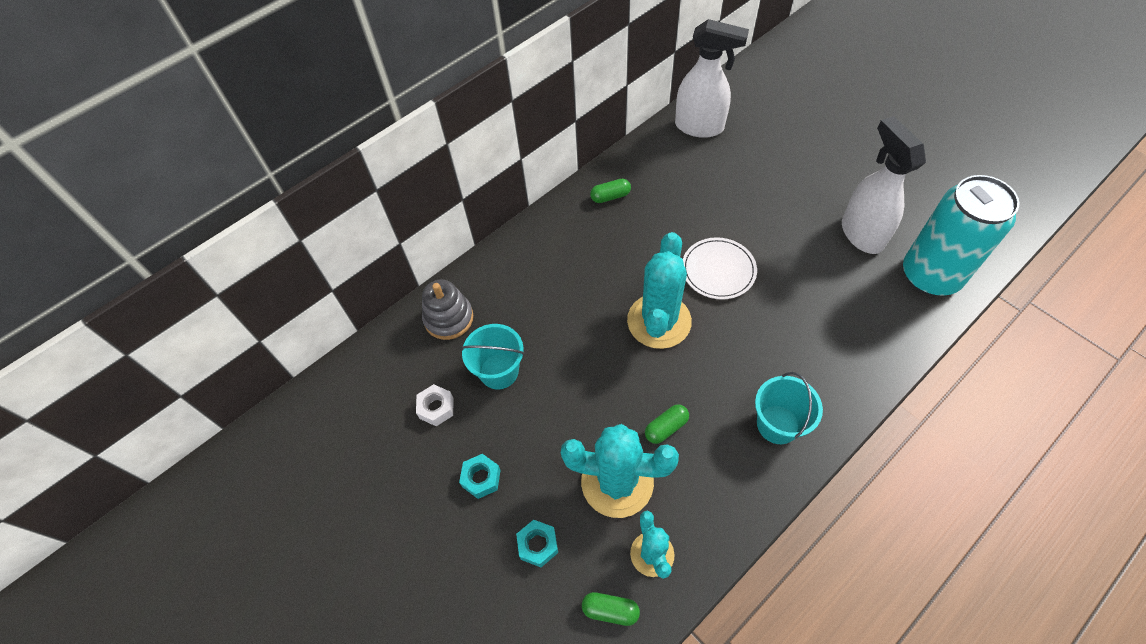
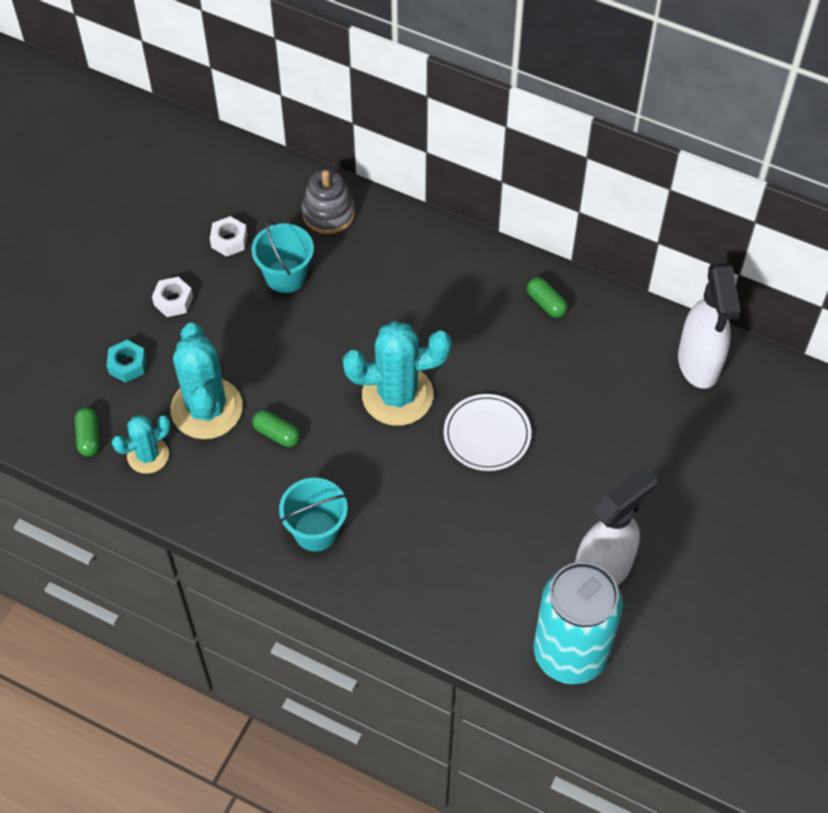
camera: 65 degrees right, 0 degrees up
(481, 478) = (173, 301): turquoise nut -> white nut

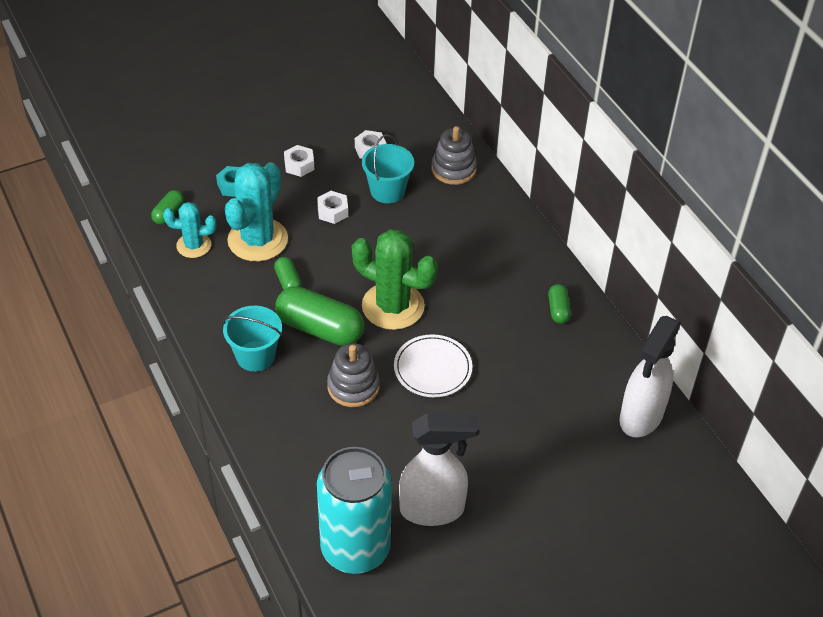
camera: 35 degrees right, 10 degrees down
(252, 331) = (332, 211): none -> white nut
(350, 463) = (320, 329): none -> green capsule
(397, 395) = (393, 306): turquoise cactus -> green cactus
(433, 500) = (353, 386): none -> grey stacking toy

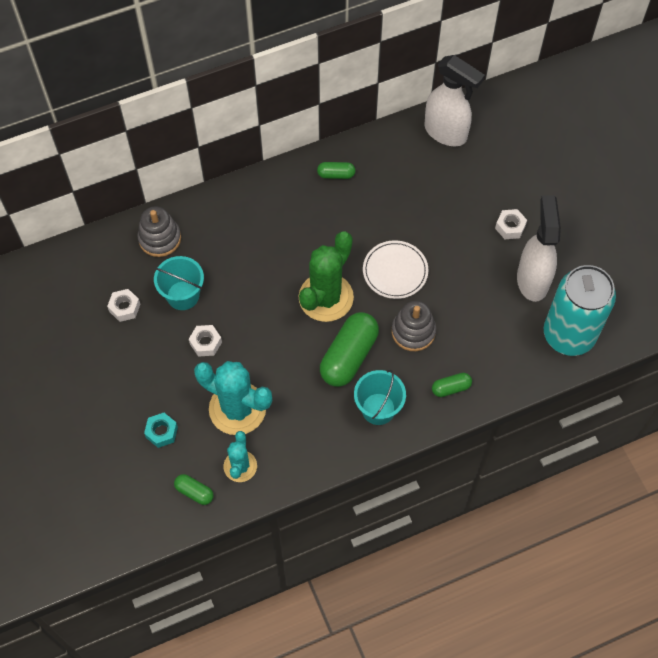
camera: 85 degrees left, 15 degrees up
(288, 281) = (292, 382): green capsule -> green capsule (451, 388)
(299, 165) = (139, 372): white nut -> white nut (510, 227)

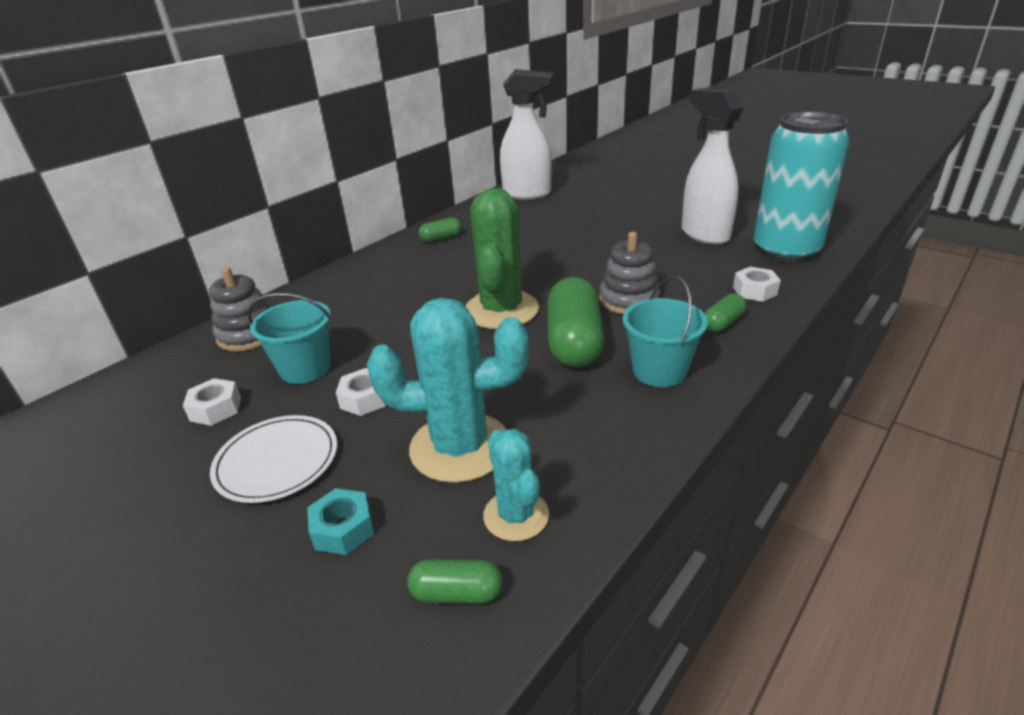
camera: 25 degrees left, 30 degrees down
(395, 271) = (562, 270): white plate -> white plate (277, 461)
(510, 227) = (644, 217): white nut -> white nut (754, 291)

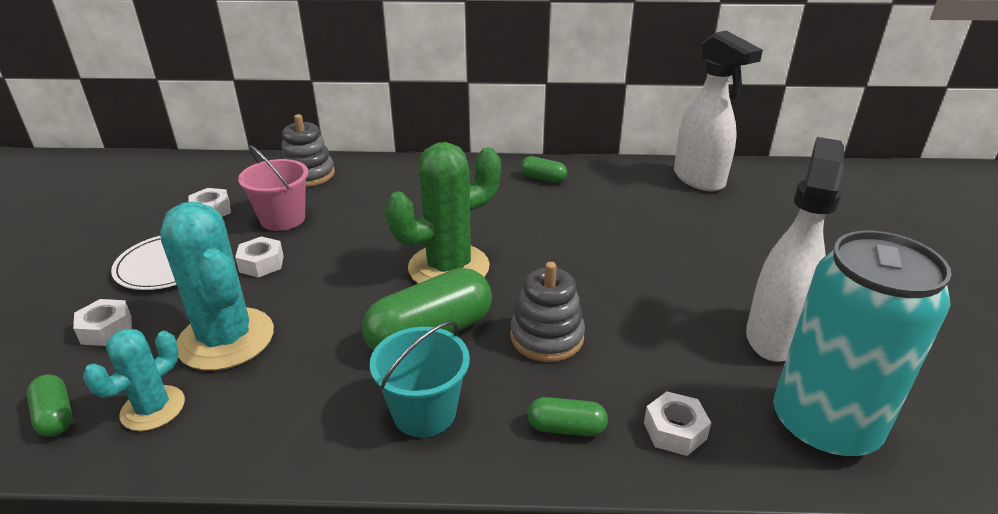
camera: 50 degrees right, 0 degrees up
(305, 368) = (283, 219): turquoise bucket -> pink bucket
(343, 529) = (106, 329): turquoise nut -> white nut

